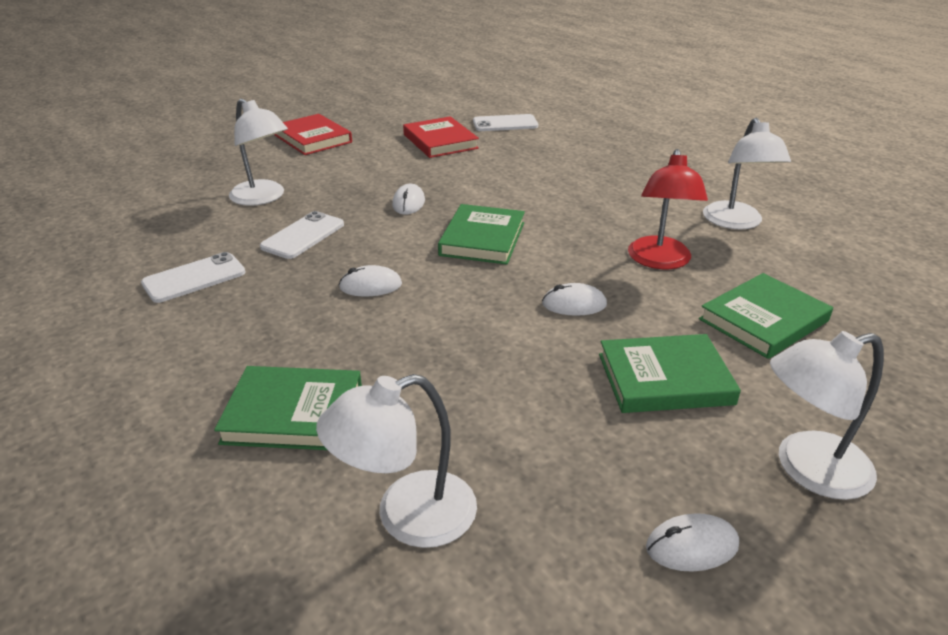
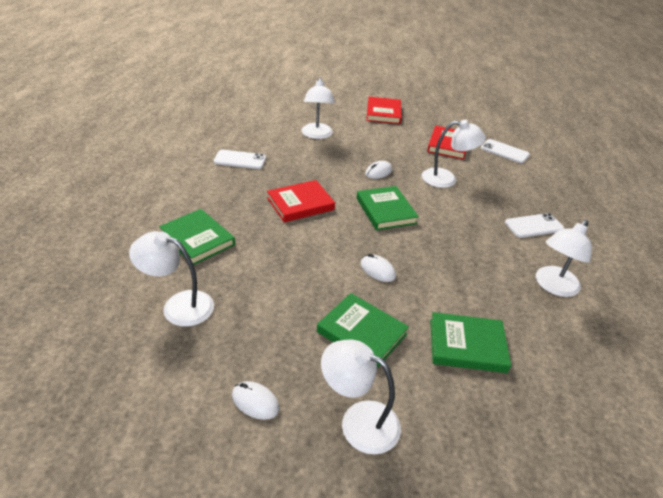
camera: 40 degrees right, 5 degrees up
(303, 236) = (307, 163): white phone -> white phone (534, 226)
(370, 286) = (300, 204): white mouse -> red book
(482, 239) = (385, 211): green book -> green book turned 75 degrees counterclockwise
(492, 175) = (446, 179): none -> white lamp
(659, 261) = (462, 278): red lamp -> none

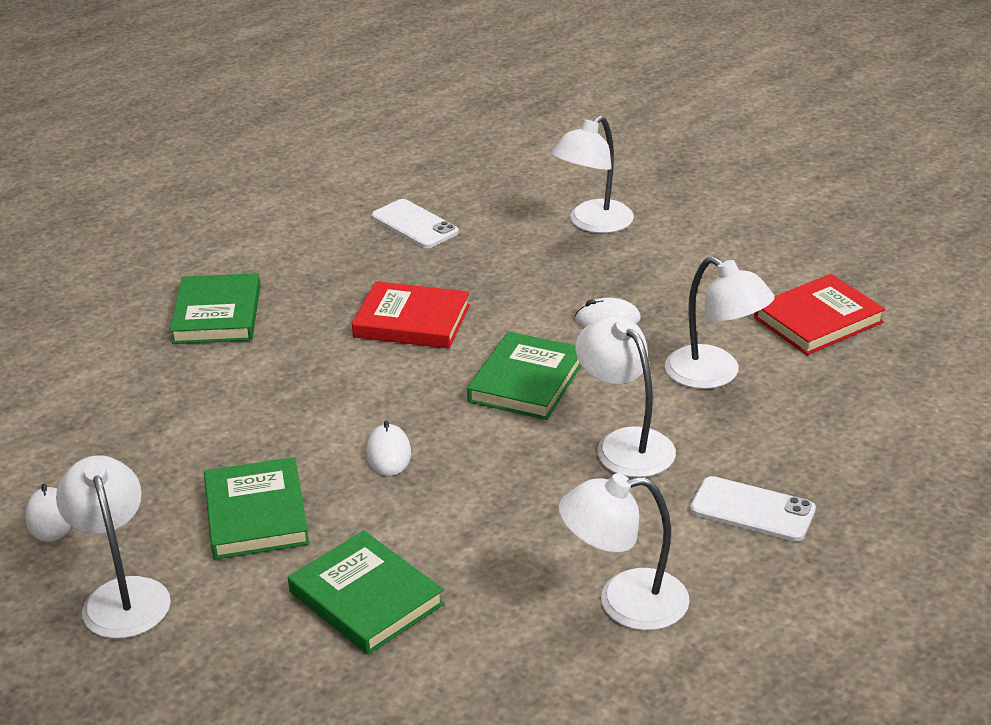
camera: 45 degrees right, 5 degrees down
(178, 305) = (101, 382): white lamp -> white lamp (625, 444)
(383, 113) = (780, 221): red book -> none
(504, 151) = (923, 372): white phone -> none

